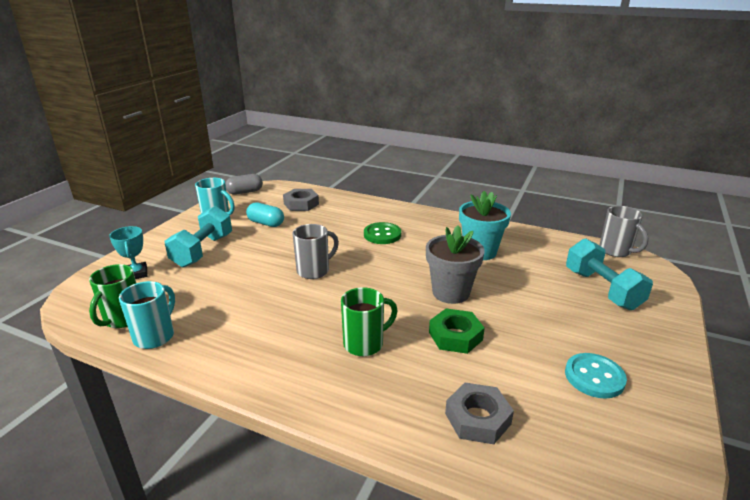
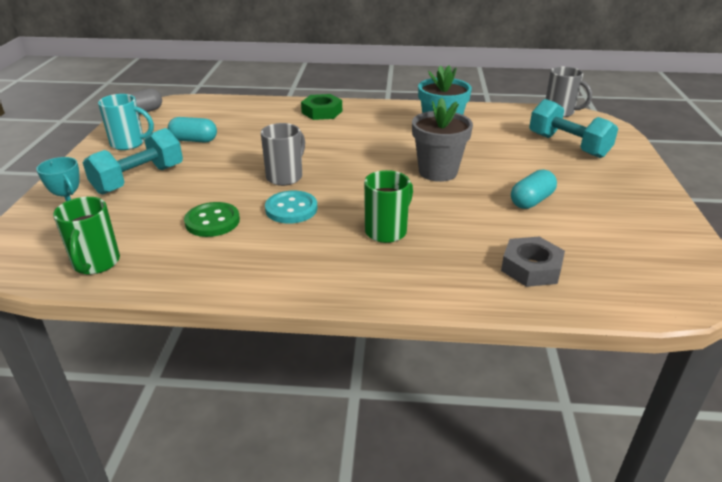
camera: 20 degrees left, 5 degrees up
(155, 336) = (151, 271): turquoise mug -> none
(203, 251) = (139, 179): turquoise dumbbell -> turquoise dumbbell turned 45 degrees clockwise
(301, 204) = (220, 115): grey nut -> none
(382, 235) = (333, 132): green button -> green button (212, 221)
(455, 336) = (467, 207): green nut -> green nut (322, 112)
(524, 343) = (531, 201): none -> turquoise capsule
(594, 377) = (604, 215): turquoise button -> turquoise button (291, 209)

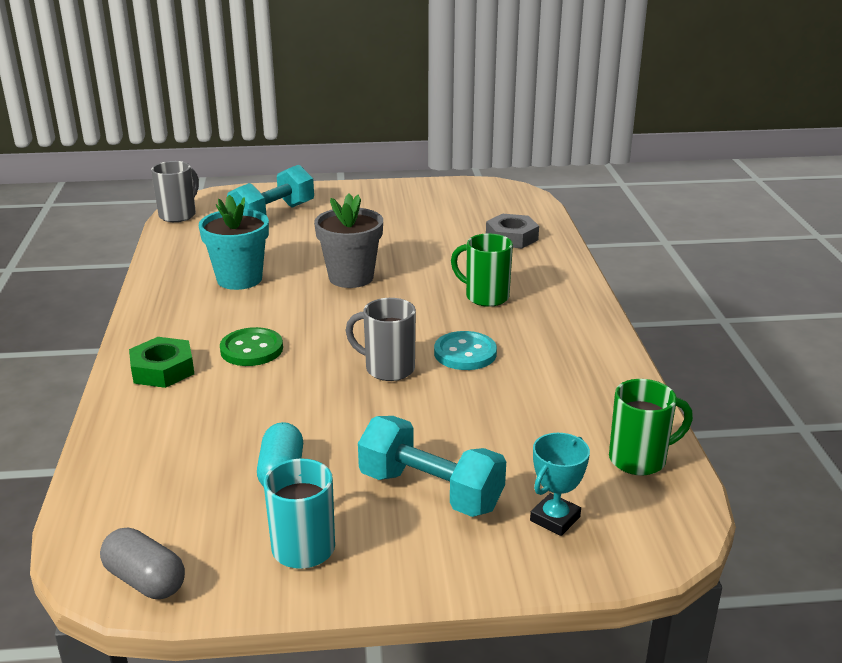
camera: 100 degrees left, 5 degrees down
(212, 221) = (514, 400): green button -> green button (251, 349)
(531, 201) = (400, 234): turquoise capsule -> none

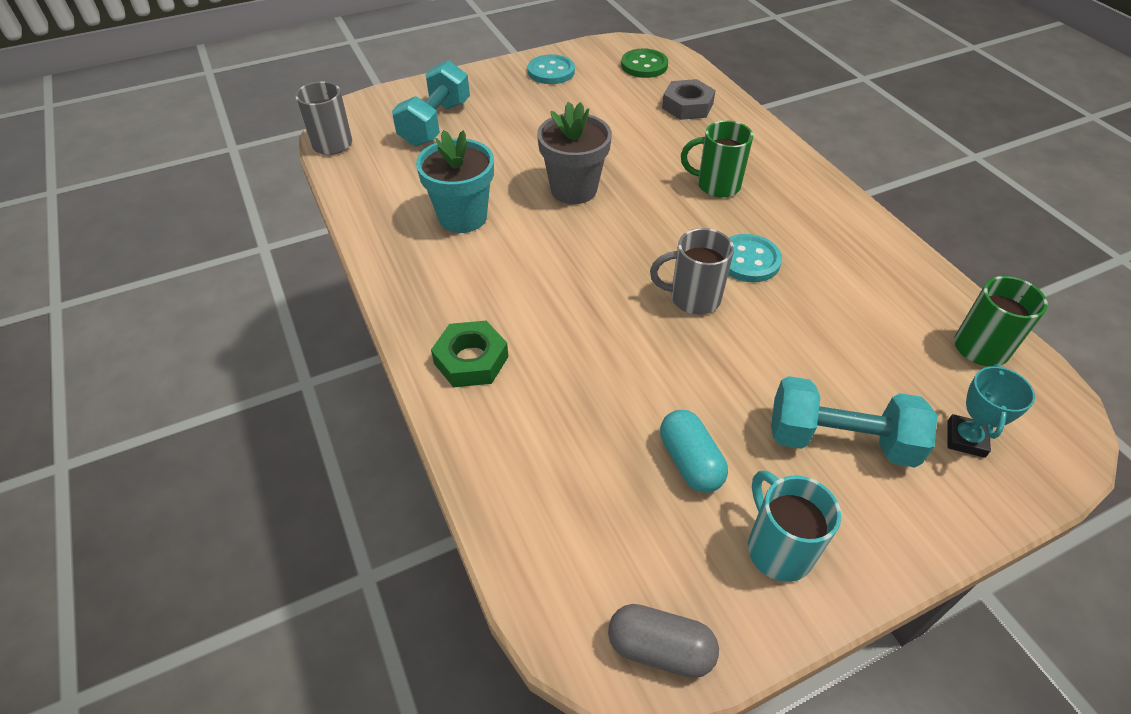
camera: 20 degrees left, 20 degrees up
(251, 349) = (543, 308): green button -> green button (644, 65)
(406, 195) = (551, 71): none -> turquoise button

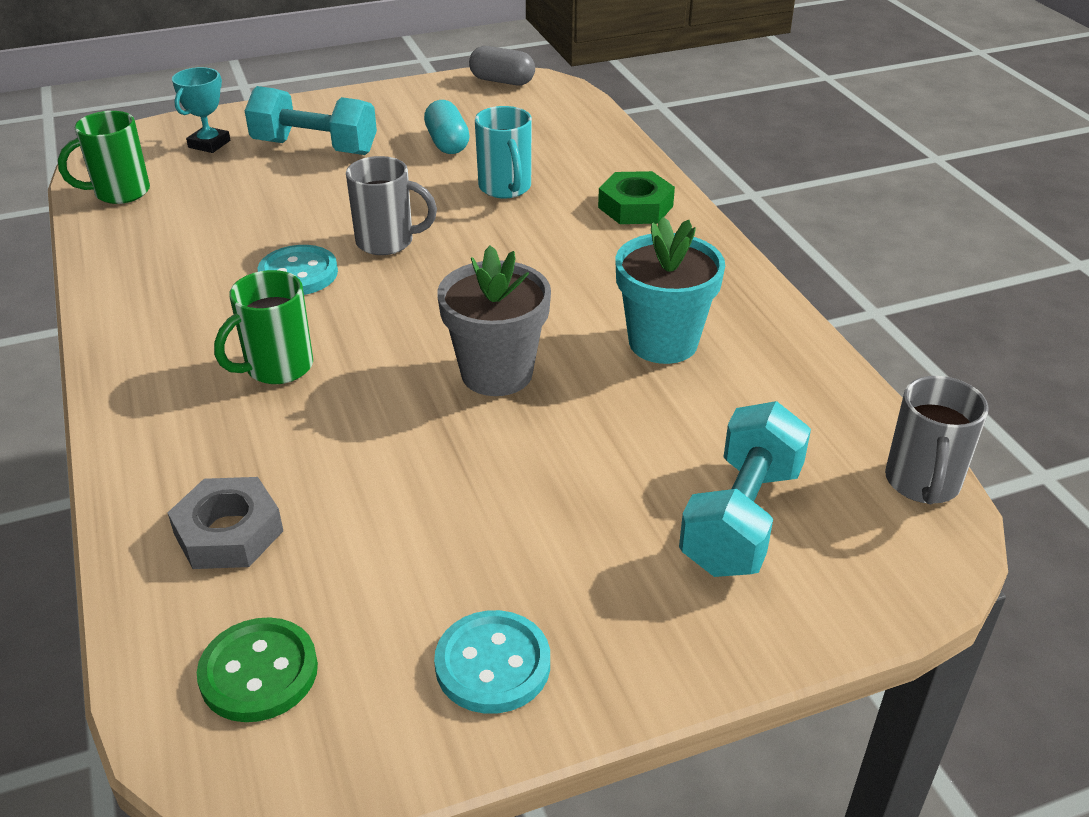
camera: 175 degrees left, 10 degrees down
(716, 185) = (277, 368): green mug -> green mug turned 120 degrees clockwise
(777, 548) = (404, 107): turquoise mug -> turquoise mug (505, 188)

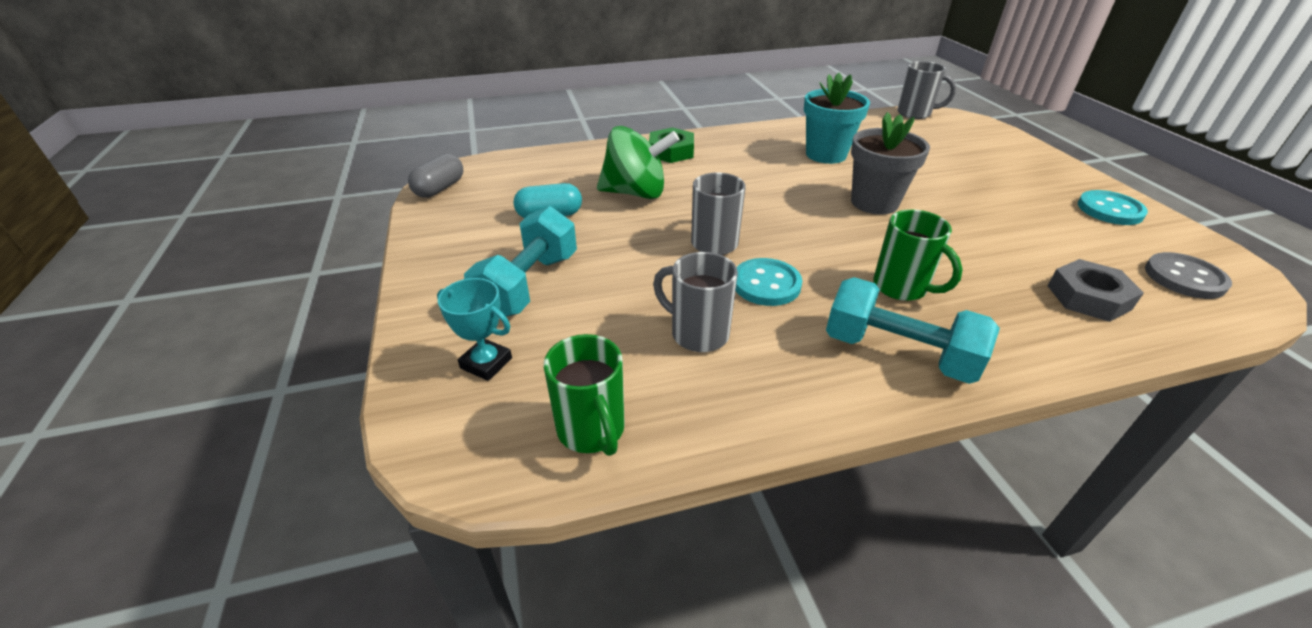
camera: 85 degrees left, 0 degrees up
(223, 234) = (697, 333): none -> grey mug
(259, 672) = (1184, 278): green button -> grey button
(505, 188) = (636, 193): turquoise mug -> green spinning top
(741, 518) = (963, 149): turquoise dumbbell -> turquoise dumbbell (898, 353)

